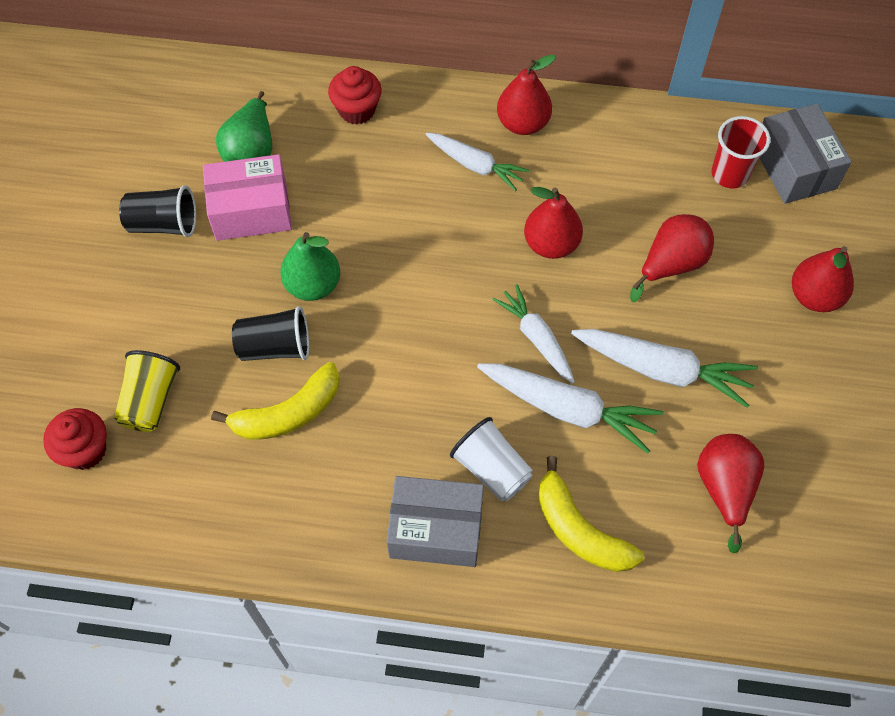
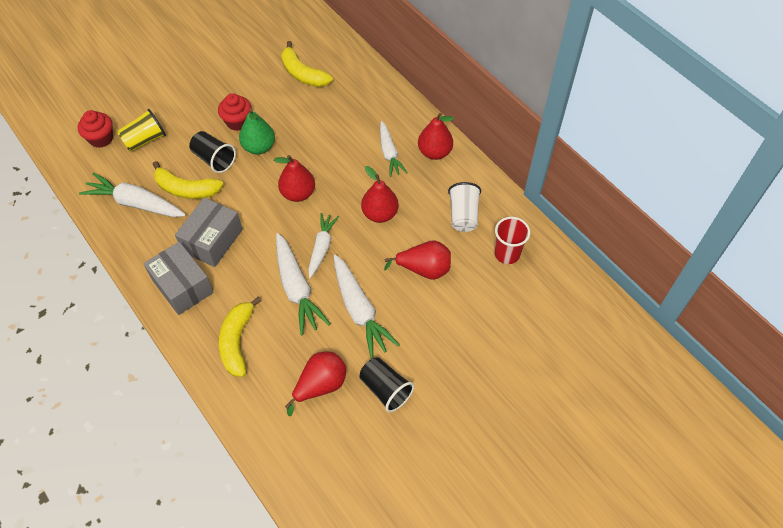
camera: 45 degrees right, 5 degrees down
(163, 224) = (233, 76): black cup -> black cup (385, 389)
(245, 488) = (136, 203): none -> white carrot
(251, 151) = (303, 74): green pear -> yellow banana
(251, 211) = (272, 98): pink box -> none
(357, 110) = (367, 90): red cupcake -> red cupcake (238, 122)
(492, 469) = (234, 283): white cup -> white cup (463, 215)
(794, 167) = (545, 278): grey box -> grey box (212, 240)
(814, 296) = (476, 344): red pear -> red pear (298, 193)

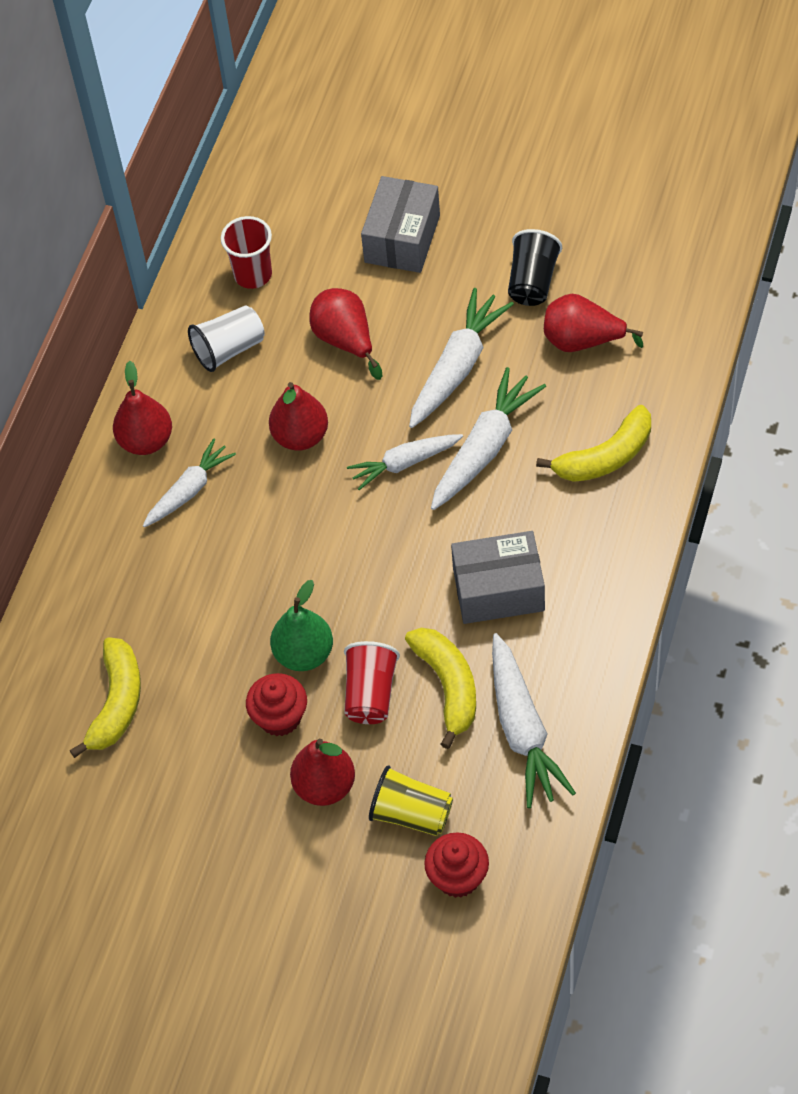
camera: 120 degrees left, 0 degrees up
(182, 286) = (589, 570): grey box -> grey box (402, 239)
(214, 159) = (370, 694): black cup -> red cup
(298, 193) = (344, 548): red pear -> red pear (324, 786)

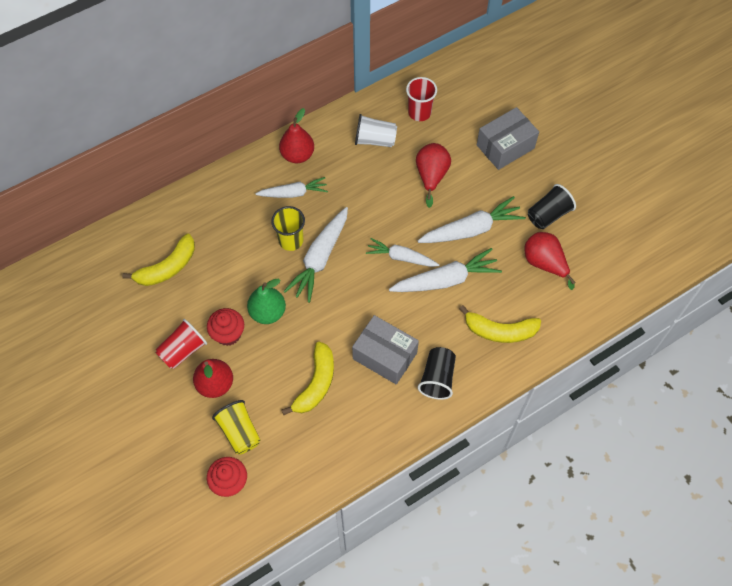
camera: 35 degrees right, 5 degrees up
(245, 549) = (291, 240): none -> yellow cup
(300, 436) = (366, 206): red pear -> none
(370, 694) = (278, 357): red cup -> red cup (183, 350)
(522, 729) = (329, 435): white carrot -> white carrot (320, 258)
(585, 566) = (437, 378): none -> black cup

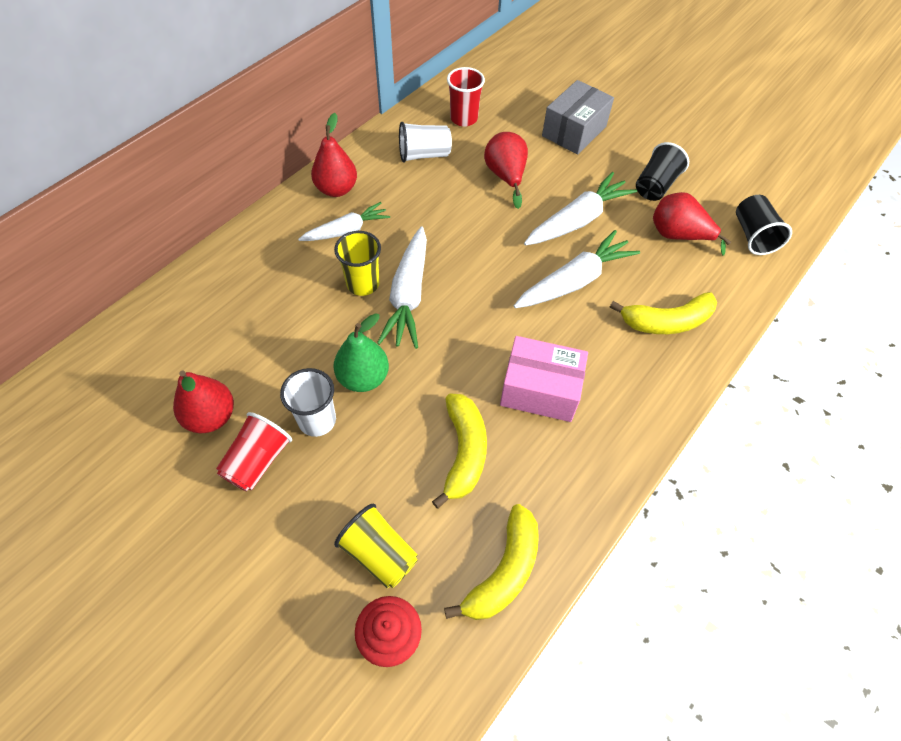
camera: 20 degrees left, 5 degrees down
(167, 268) = (204, 357): yellow banana -> yellow banana (504, 571)
(215, 384) = (320, 495): red pear -> red pear (211, 417)
(228, 334) = (317, 420): red cupcake -> white cup
(385, 356) = (540, 390): grey box -> pink box
(401, 257) = (509, 269): white carrot -> none
(437, 378) = (619, 399): black cup -> black cup (753, 236)

